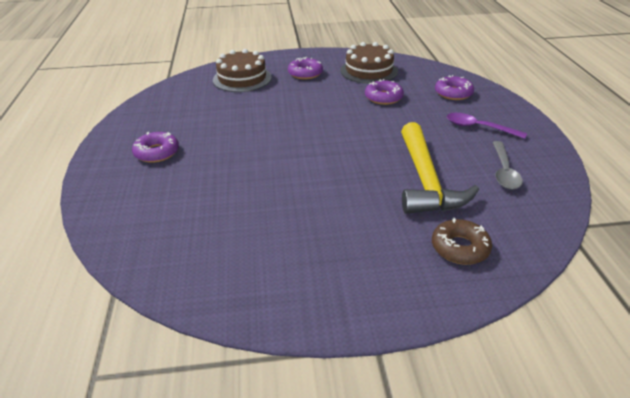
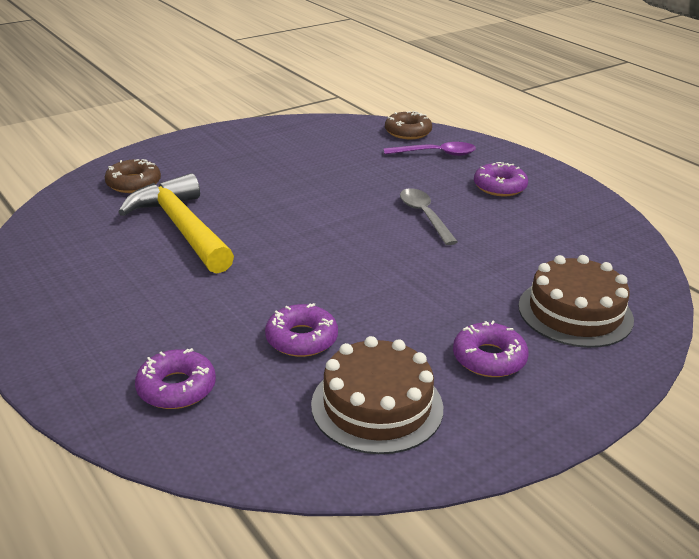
camera: 150 degrees right, 5 degrees down
(127, 243) = (408, 132): none -> brown donut
(479, 128) = (121, 318): purple spoon -> purple spoon (435, 154)
(504, 171) = (85, 260): grey spoon -> grey spoon (424, 216)

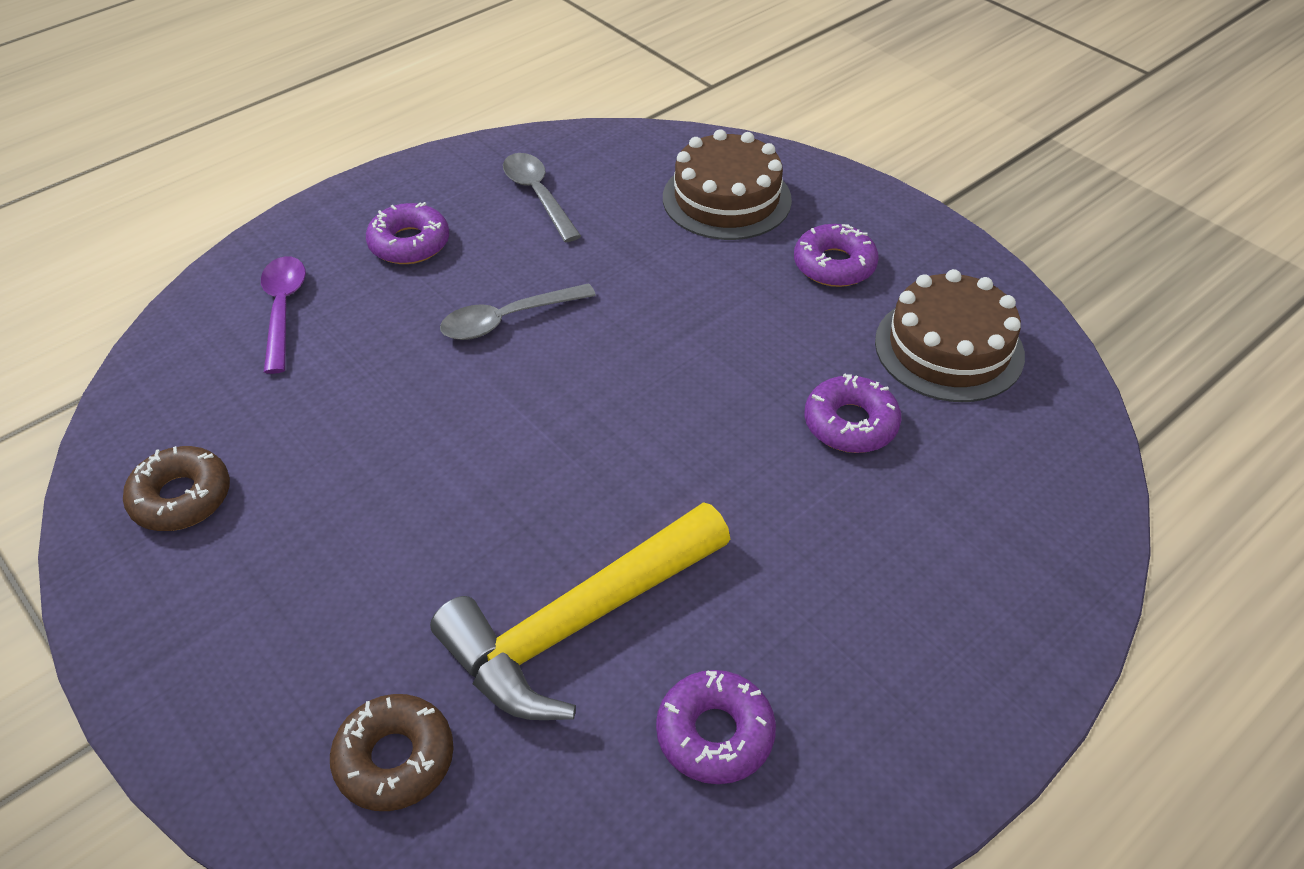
camera: 95 degrees left, 15 degrees up
(176, 388) = (992, 532): purple donut -> purple donut (715, 734)
(408, 132) = (181, 346): brown donut -> brown donut (181, 497)
(561, 230) = (538, 196): none -> grey spoon

